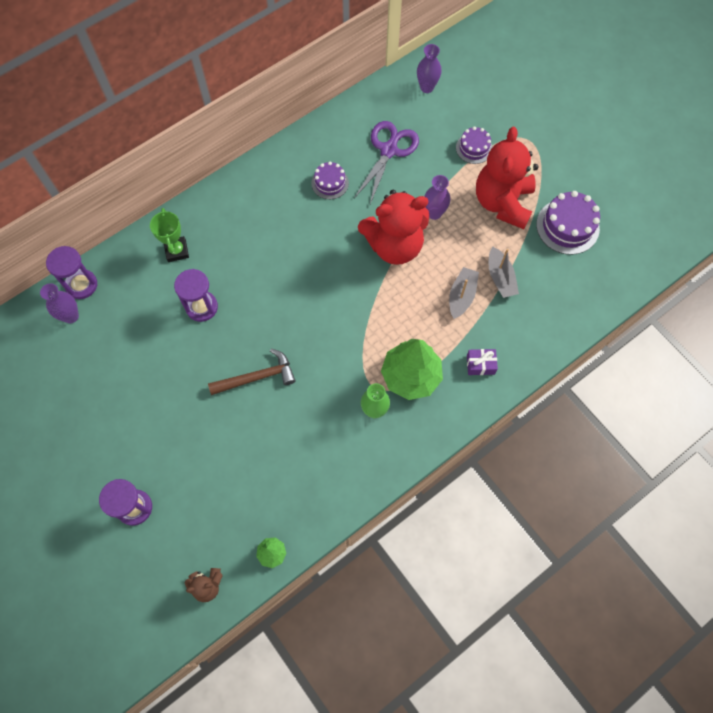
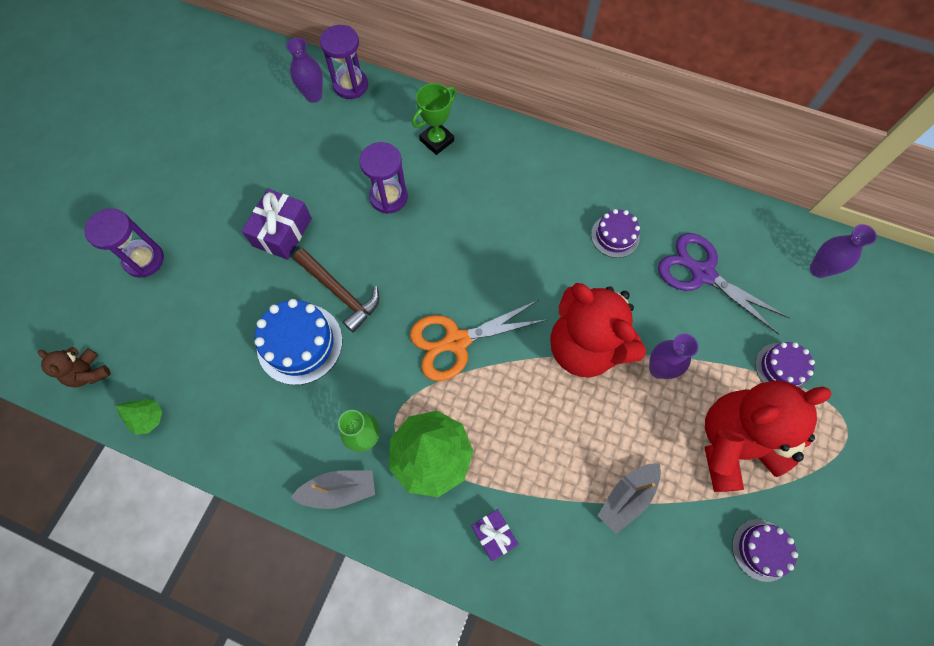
camera: 60 degrees right, 0 degrees up
(180, 394) = (282, 232): none -> purple gift
(279, 422) = (300, 343): none -> blue cake
(342, 320) = (456, 341): none -> orange scissors
(388, 150) = (702, 274): purple scissors -> purple scissors turned 135 degrees counterclockwise
(461, 296) = (570, 461): grey boat -> grey boat (339, 490)
(567, 226) = (761, 549): purple cake -> purple cake, size x0.61

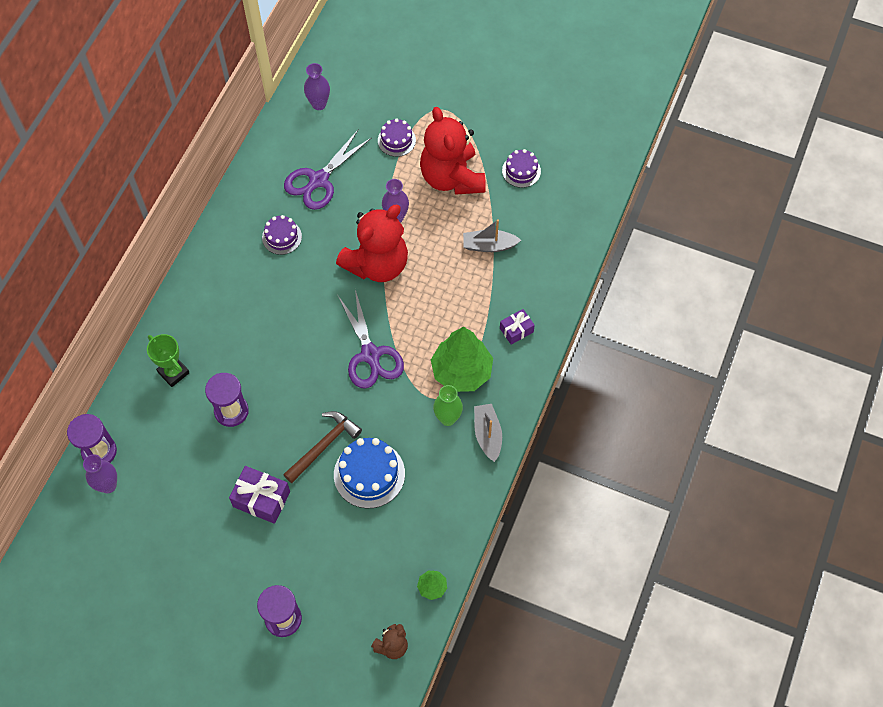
camera: 90 degrees left, 5 degrees down
(456, 341) = (370, 355): orange scissors -> purple scissors
(627, 497) = (489, 245): grey boat -> grey boat turned 135 degrees clockwise

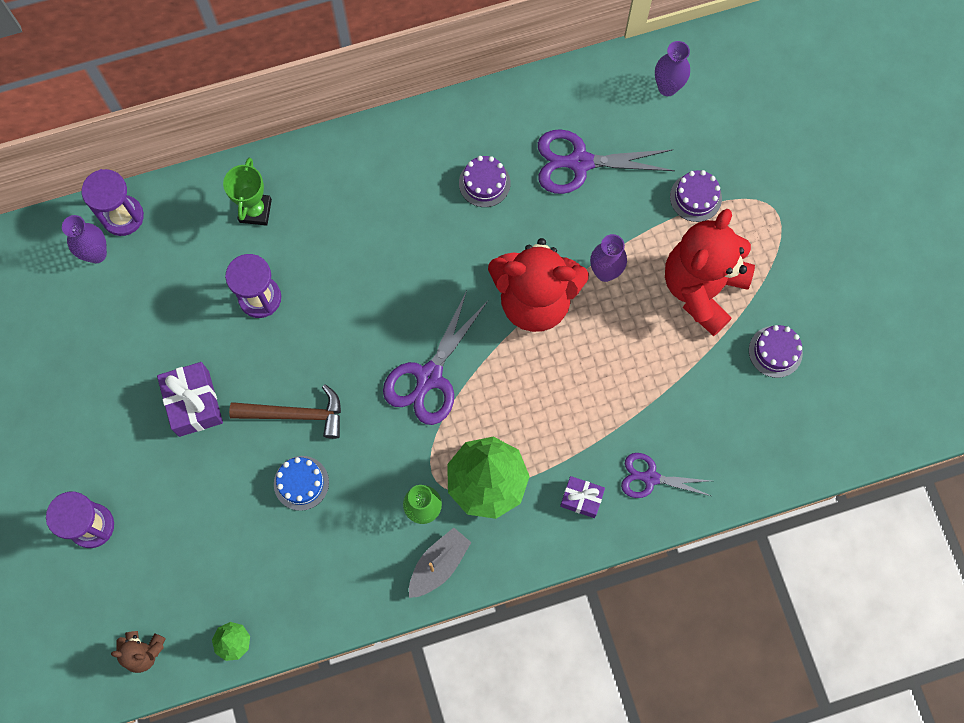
camera: 50 degrees right, 10 degrees up
(369, 474) = (301, 483): blue cake -> blue cake, size x0.61
(489, 245) = (655, 391): grey boat -> none
(536, 286) = (650, 478): none -> purple scissors

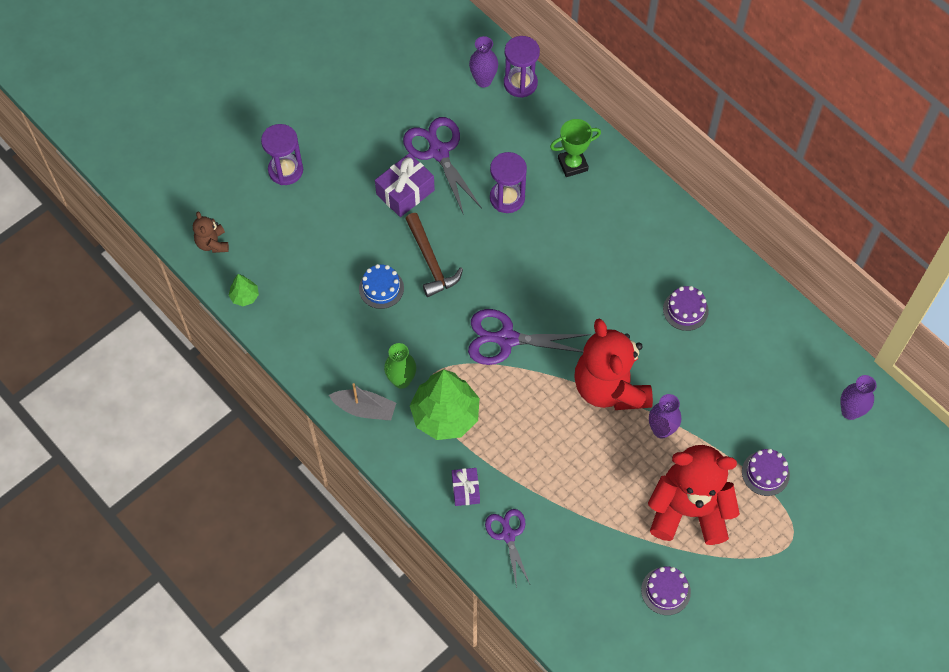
camera: 65 degrees right, 10 degrees down
(580, 162) = (744, 372): purple scissors -> purple scissors (438, 152)

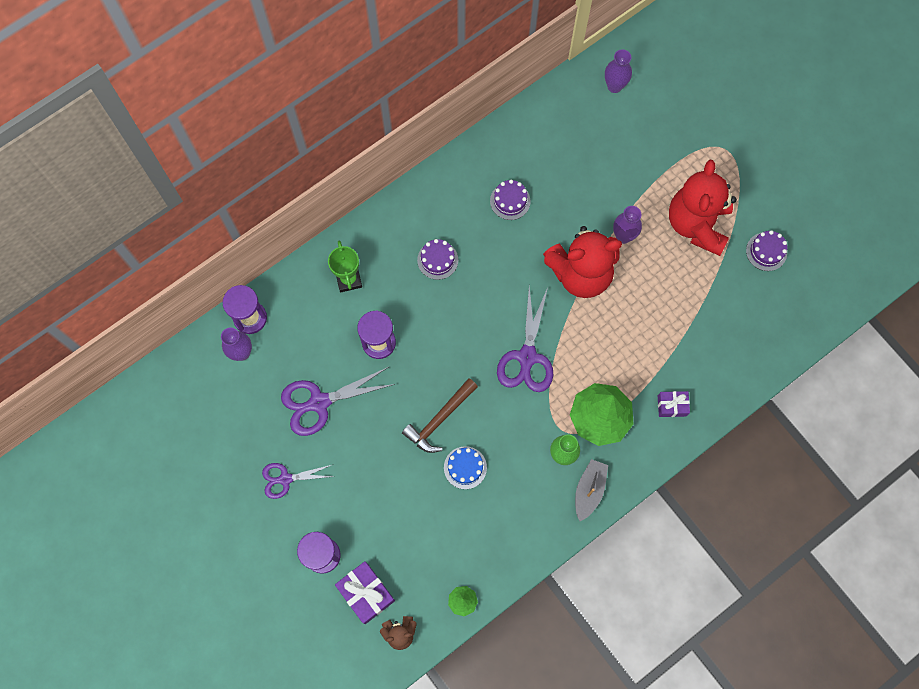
camera: 85 degrees left, 10 degrees up
(405, 192) = (361, 438): purple gift -> purple gift (366, 593)
(430, 261) = (440, 419): brown hammer -> brown hammer turned 150 degrees clockwise
(508, 535) = (714, 373): purple scissors -> purple scissors (285, 479)
(765, 473) = (666, 159): purple cake -> purple cake (437, 260)

